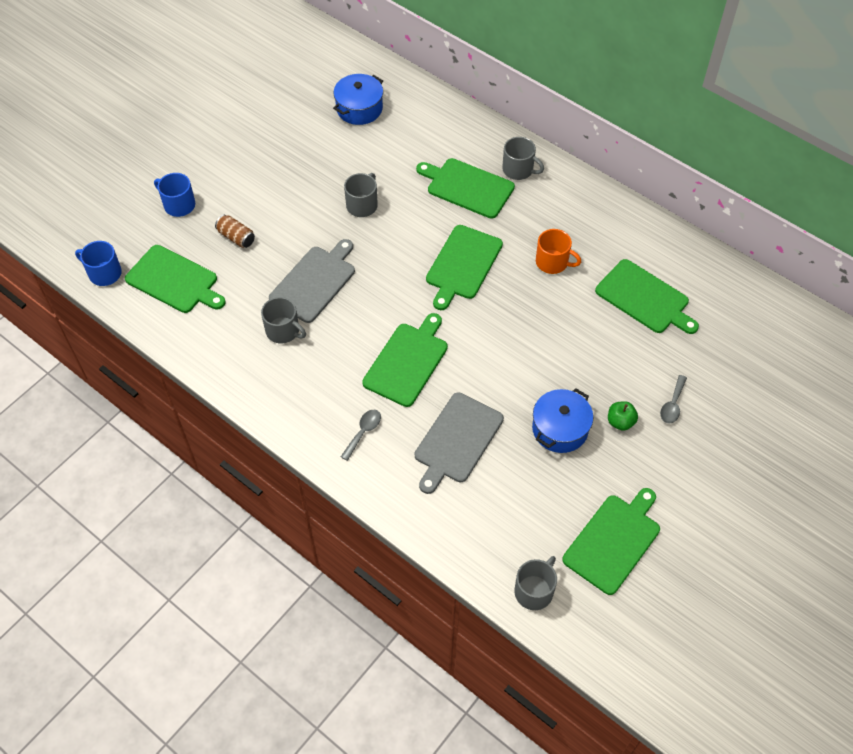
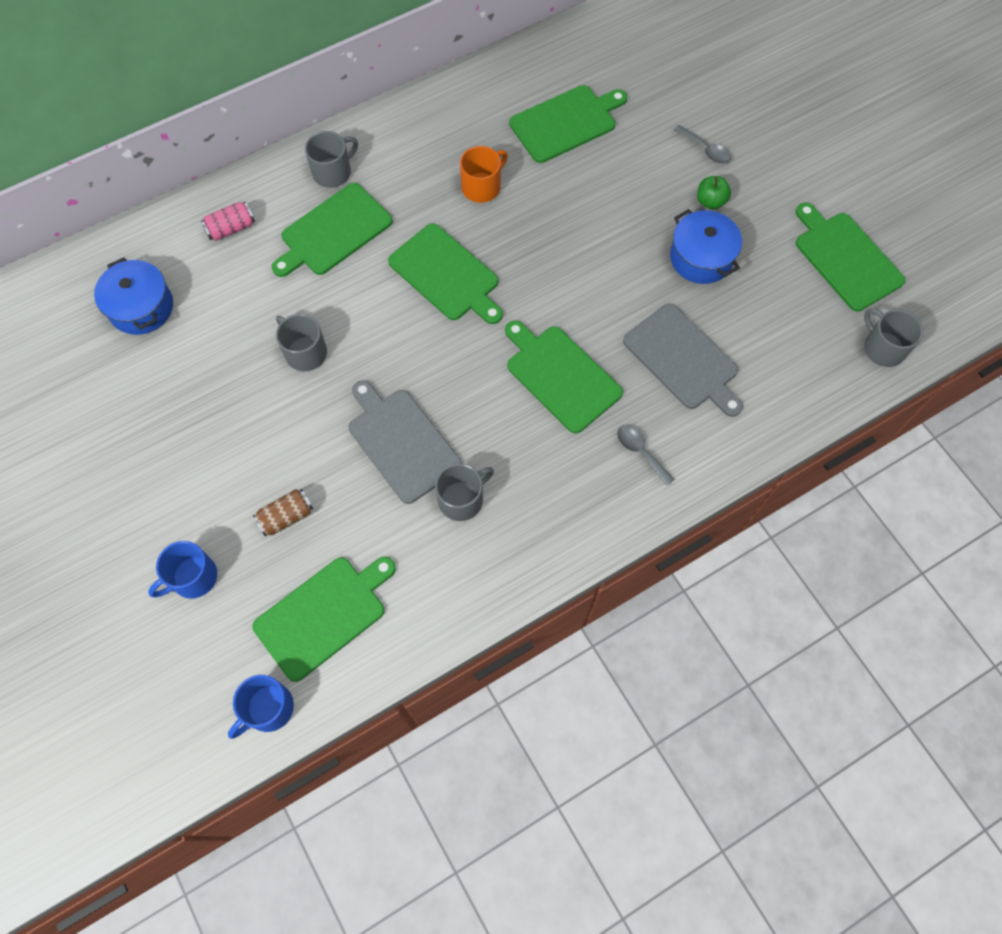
camera: 70 degrees left, 10 degrees up
(442, 131) = (231, 228): none -> pink can

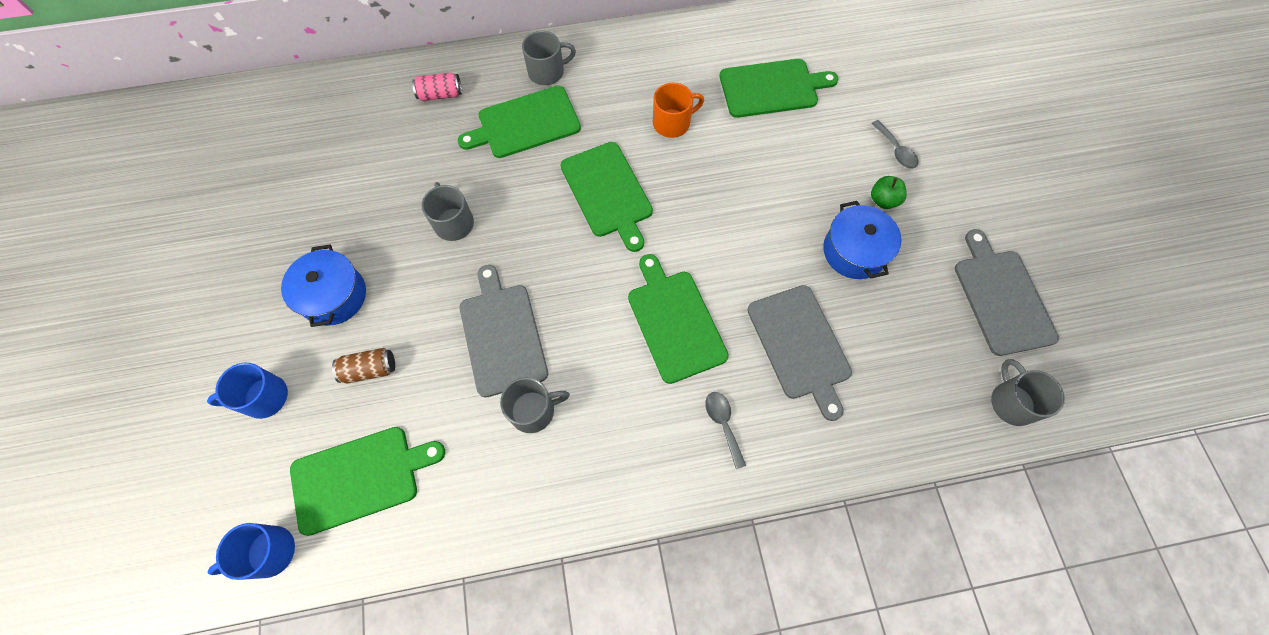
camera: 20 degrees right, 0 degrees up
(141, 307) = (336, 139): blue pot -> blue pot (334, 296)
(846, 258) = (1002, 297): green cutting board -> grey cutting board

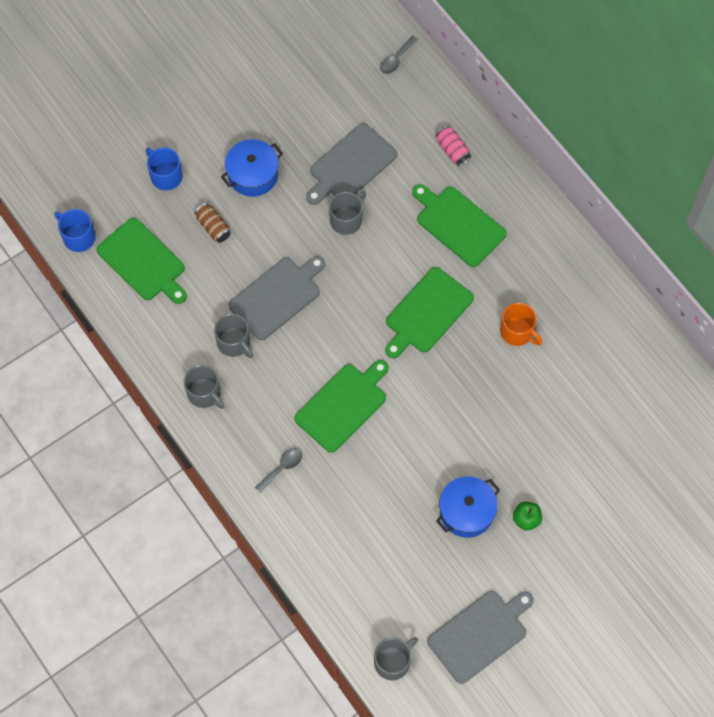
camera: 65 degrees right, 0 degrees up
(547, 72) = (517, 216): grey mug -> grey mug (204, 393)
(772, 88) = (595, 395): green cutting board -> none
(800, 345) = (366, 498): grey cutting board -> grey cutting board (350, 165)
(896, 150) = (582, 514): grey spoon -> grey spoon (396, 59)

